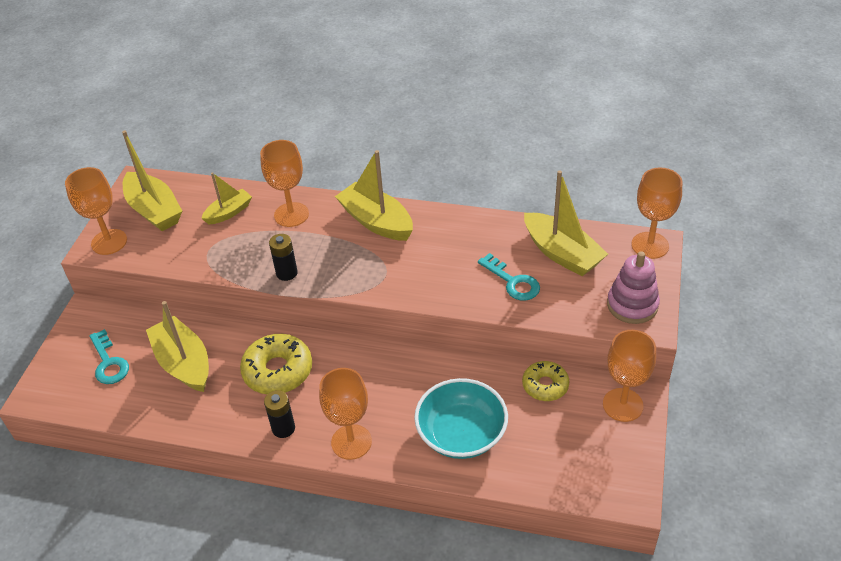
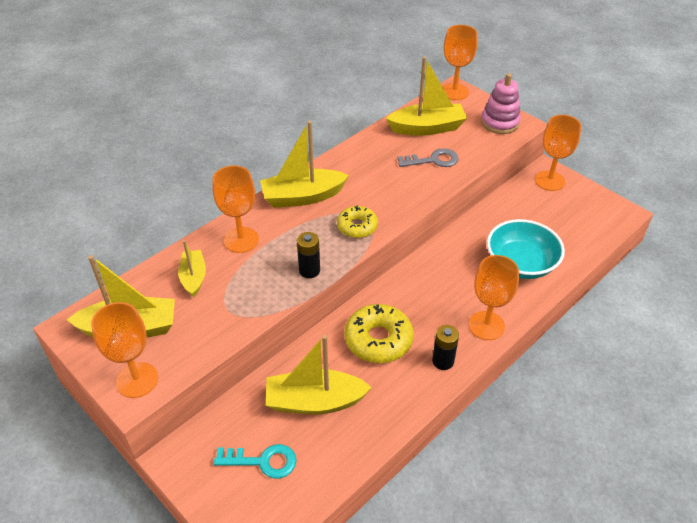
camera: 60 degrees left, 0 degrees up
(513, 282) = (433, 160): turquoise key -> grey key
(545, 385) = (508, 205): yellow donut -> yellow donut (357, 226)

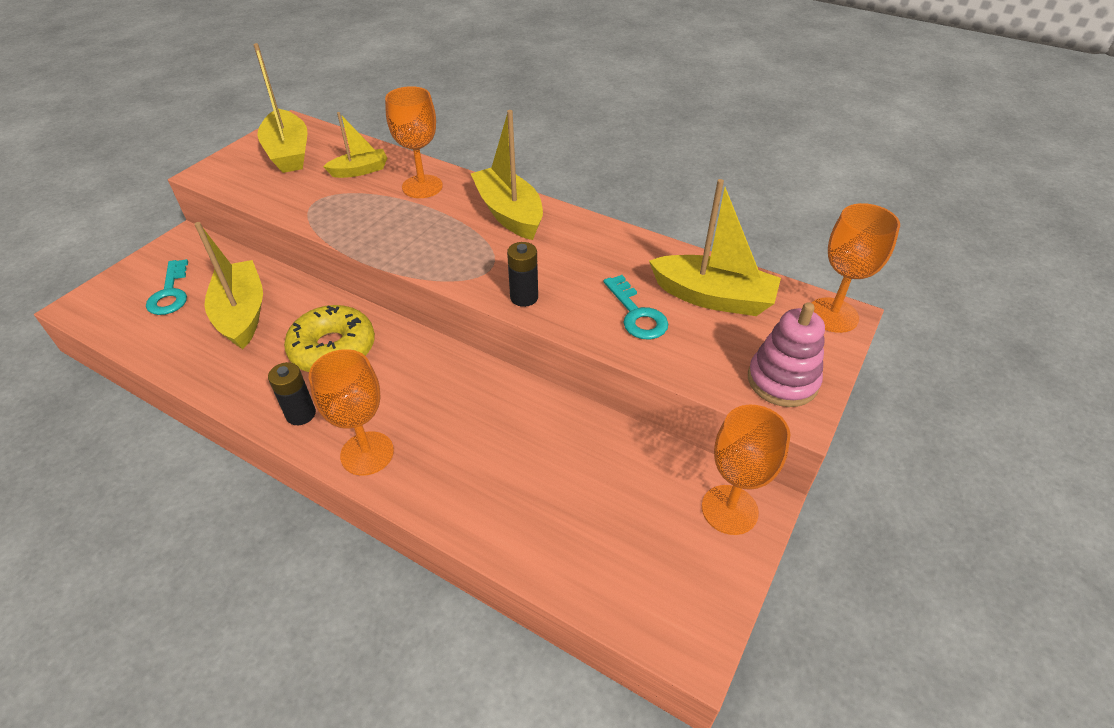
camera: 75 degrees right, 0 degrees up
(137, 380) = (225, 171): orange goblet -> none
(309, 270) = (381, 241): black battery -> black battery (524, 297)
(357, 226) = (467, 265): yellow donut -> none
(427, 128) = (713, 297): yellow boat -> yellow boat turned 45 degrees counterclockwise
(433, 160) = (636, 314): grey key -> turquoise key
(521, 263) = (503, 484): turquoise bowl -> none

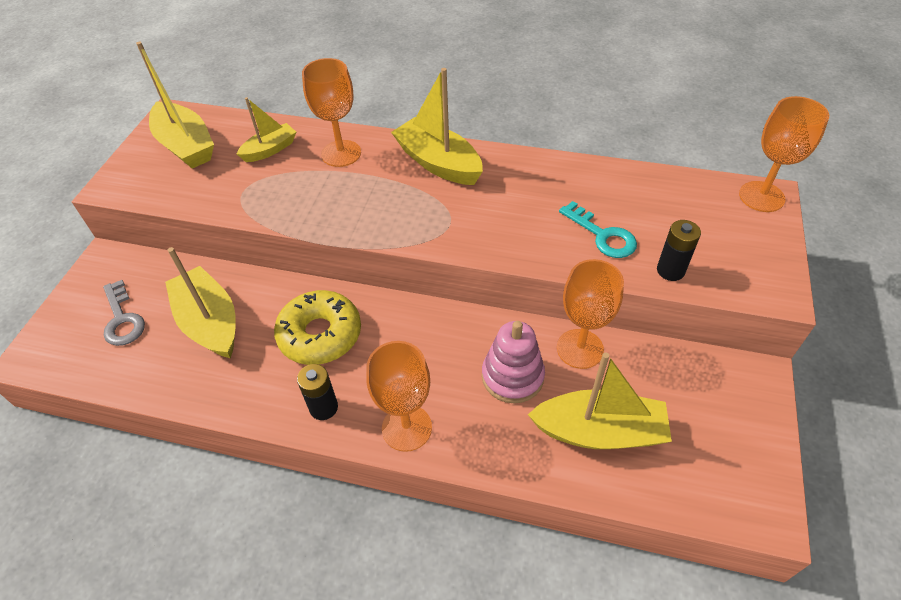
camera: 15 degrees left, 5 degrees up
(170, 293) = (122, 319): turquoise key -> grey key
(524, 297) = (496, 243): black battery -> black battery (670, 270)
(713, 297) = (658, 204): yellow boat -> yellow boat (599, 431)
(729, 509) = (739, 389): orange goblet -> orange goblet (580, 349)
(782, 381) = (751, 267): pink stacking toy -> pink stacking toy (512, 376)

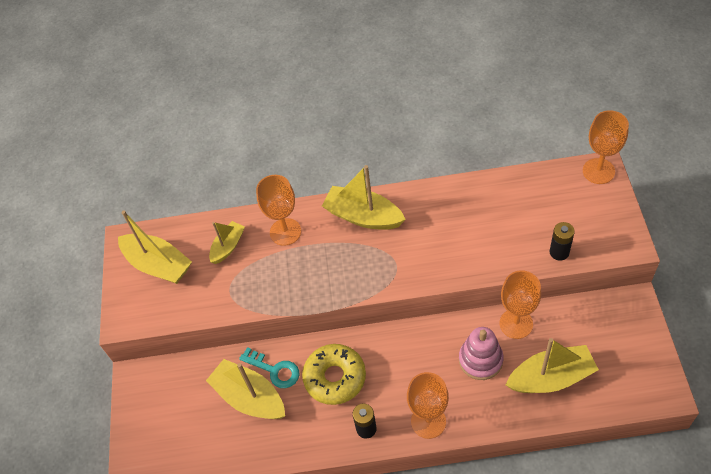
camera: 15 degrees left, 5 degrees up
(122, 319) = (182, 419): grey key -> none
(602, 235) = (505, 239): turquoise key -> turquoise key (274, 370)

